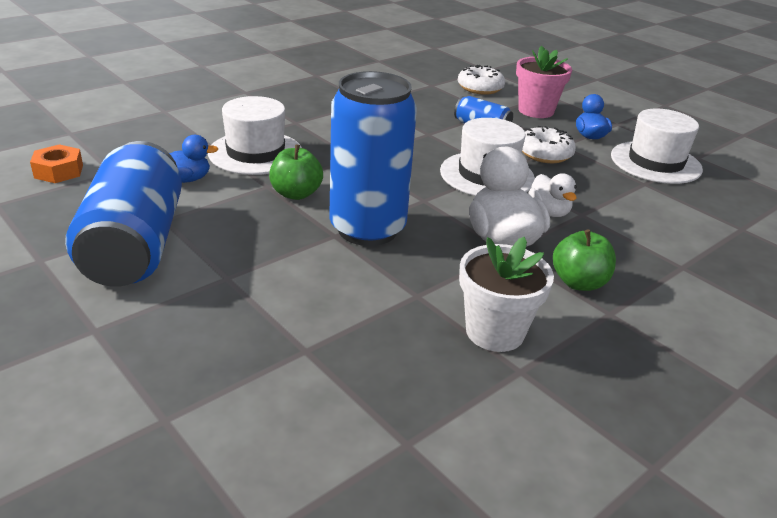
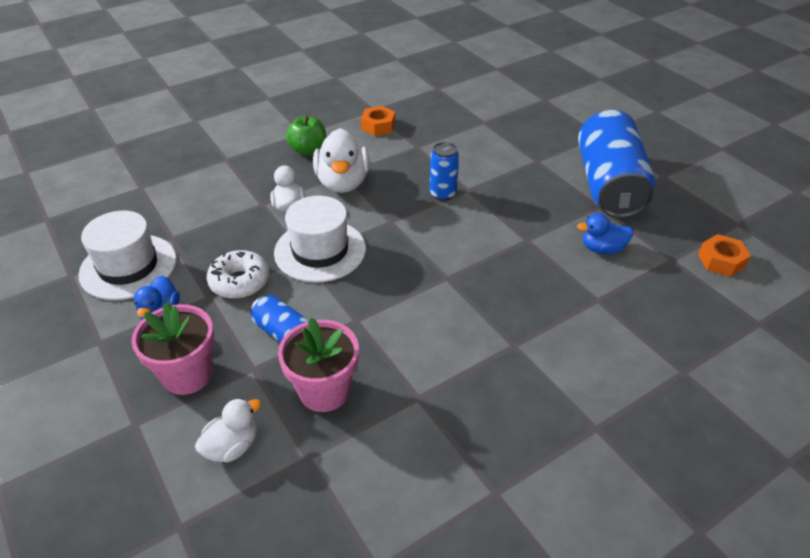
camera: 170 degrees left, 10 degrees up
(255, 153) = (548, 286): white hat -> none
(296, 194) = (501, 230): green apple -> none
(367, 229) = (442, 194): blue can -> blue can, size x0.46
(435, 104) = (324, 391): none -> pink flower pot
(480, 88) = (232, 446): white donut -> white duck
(495, 332) = (378, 126): white flower pot -> orange nut

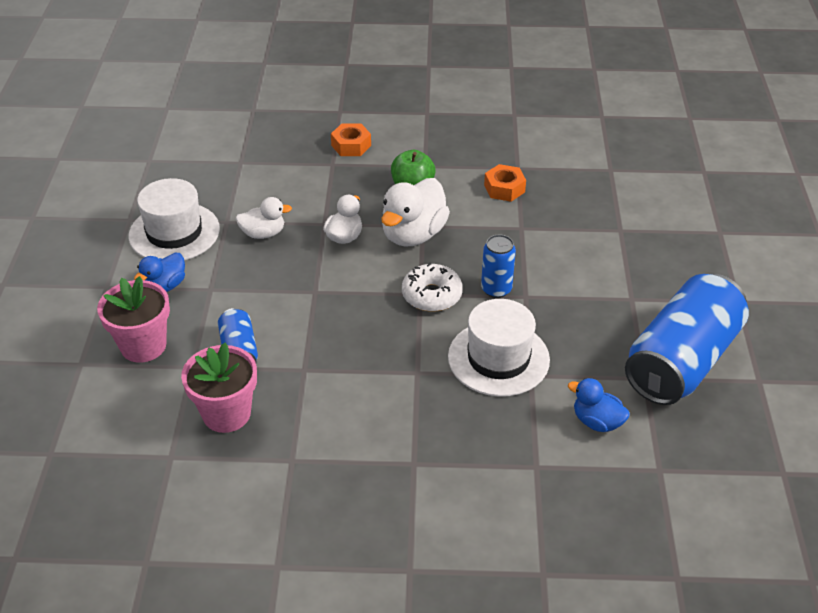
camera: 35 degrees right, 0 degrees up
(232, 446) = (128, 418): white duck -> white duck (263, 233)
(239, 282) = (244, 288): white donut -> white donut (431, 295)
(320, 250) = (332, 292): white hat -> white hat (498, 358)
(721, 261) = (712, 499): orange nut -> orange nut (351, 145)

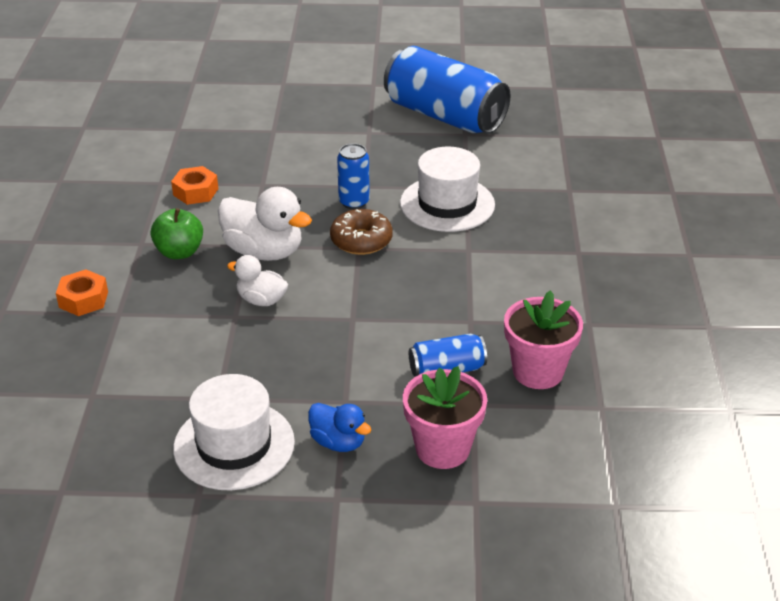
camera: 90 degrees left, 5 degrees down
(263, 233) = (247, 364): white duck -> none
(431, 295) = (361, 240): white donut -> brown donut
(597, 422) = (516, 159): blue duck -> none

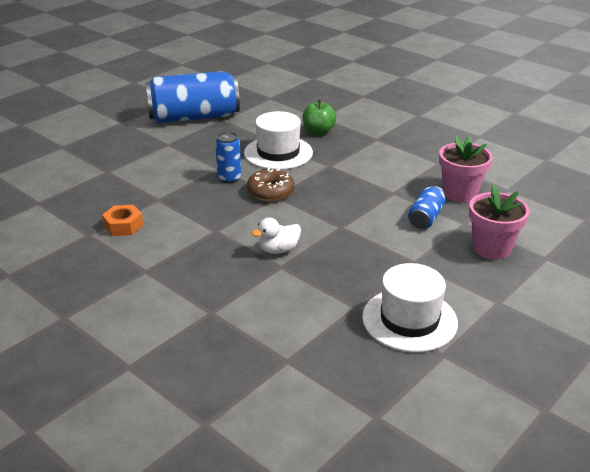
camera: 50 degrees left, 5 degrees down
(83, 299) = (172, 321): orange nut -> none
(179, 252) = (180, 259): green apple -> green apple (318, 131)
(264, 252) = (230, 228): white duck -> none
(338, 442) = (449, 280): blue duck -> none

